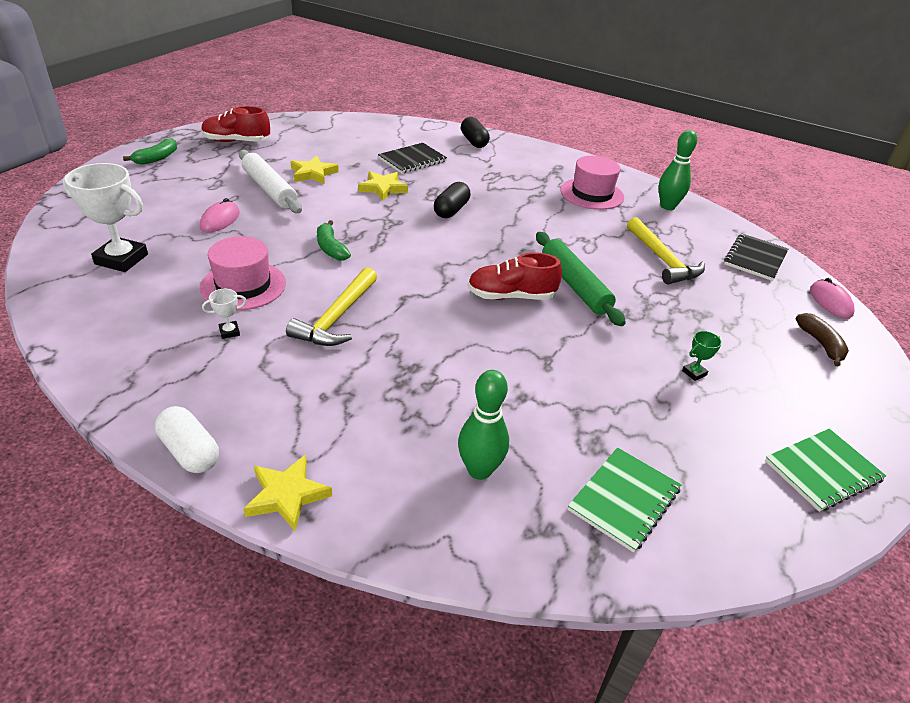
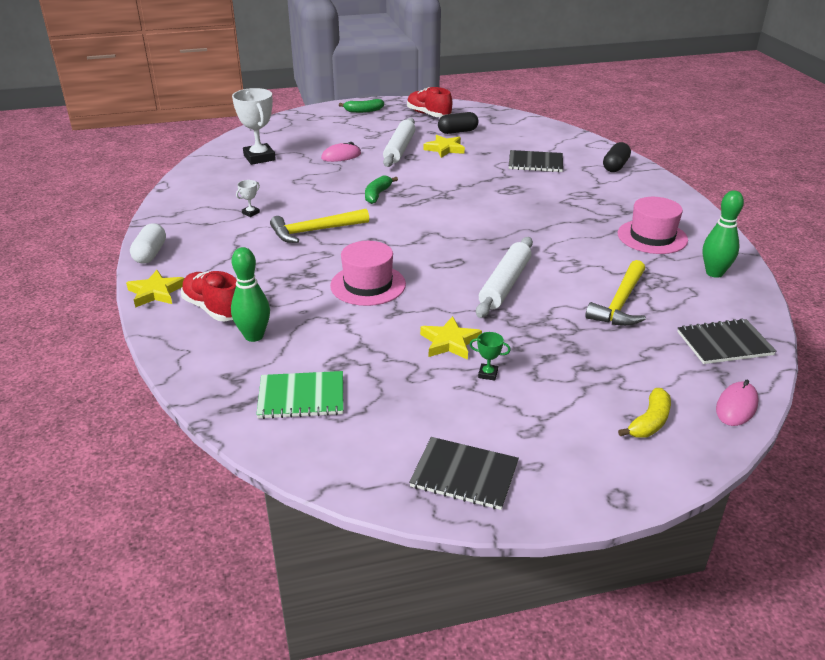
camera: 50 degrees right, 5 degrees down
(229, 332) = (250, 213): white trophy -> white trophy turned 75 degrees counterclockwise
(243, 285) = (295, 194): pink hat -> pink hat (368, 285)
(383, 188) = (477, 173): yellow star -> yellow star (450, 342)
(451, 210) = (502, 204): black capsule -> black capsule (457, 131)
(511, 296) = (443, 269): red shoe -> red shoe (214, 309)
(574, 285) = (505, 284): green rolling pin -> white rolling pin
(821, 344) = (649, 422): brown banana -> yellow banana
(822, 471) = (464, 475): green notebook -> black notebook

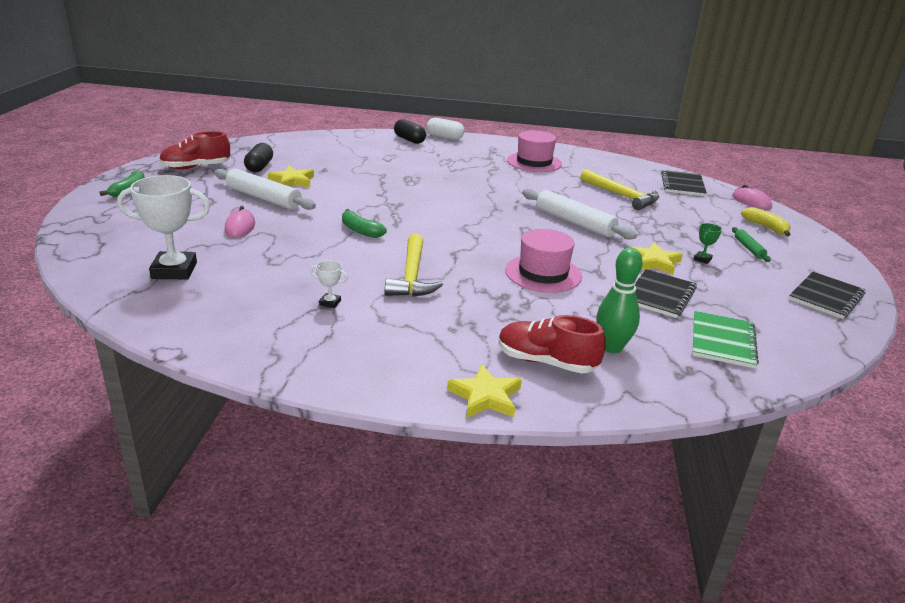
camera: 70 degrees left, 5 degrees down
(150, 254) = (378, 388): white capsule -> white capsule (444, 137)
(214, 309) = (546, 362): red shoe -> red shoe turned 45 degrees clockwise
(250, 213) = (330, 303): white trophy -> white trophy turned 45 degrees counterclockwise
(535, 163) = (370, 159): black notebook -> black notebook (660, 295)
(557, 408) = (749, 248): none -> green rolling pin
(714, 273) = (596, 162): green bowling pin -> none

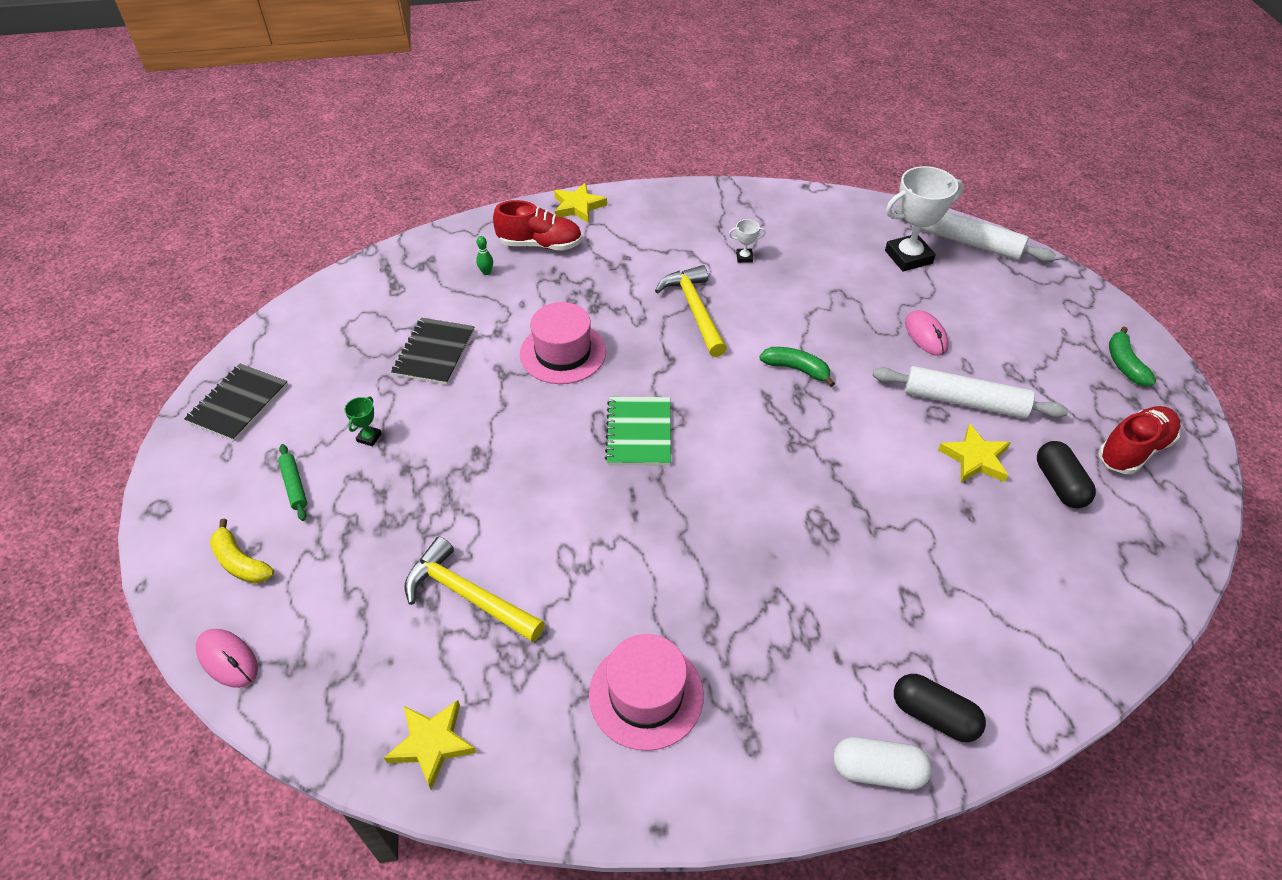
camera: 165 degrees right, 20 degrees up
(574, 222) = (540, 477): white rolling pin -> white rolling pin (969, 242)
(612, 347) = (486, 272): green bowling pin -> green bowling pin, size x0.46
(654, 262) = (433, 412): yellow star -> yellow star (432, 743)
(682, 185) = (345, 694): black notebook -> none
(722, 341) = (383, 304): green notebook -> green notebook (639, 433)

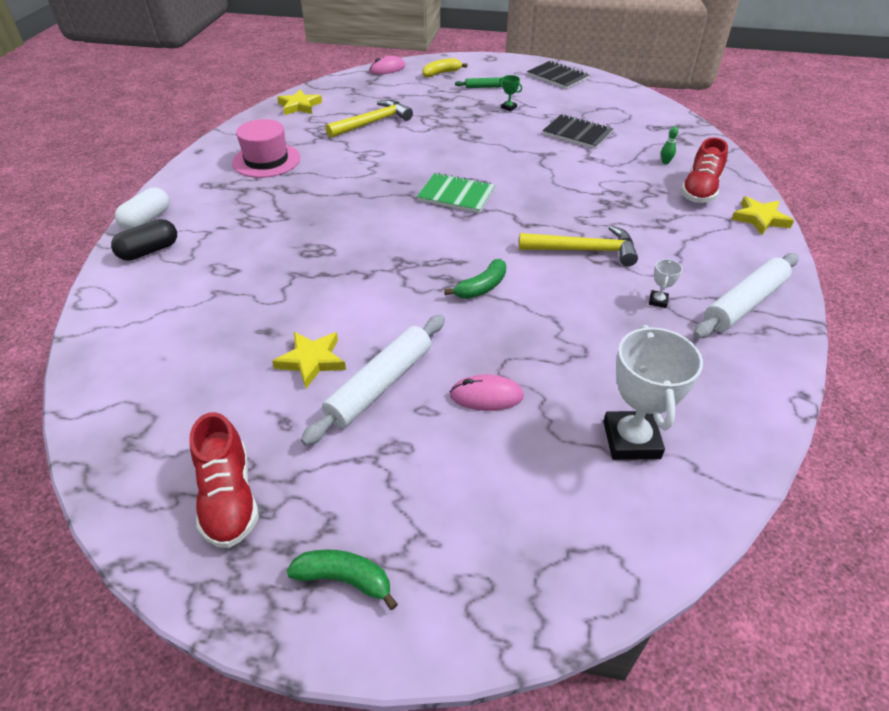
camera: 110 degrees right, 5 degrees down
(563, 353) = (556, 179): pink hat -> none
(969, 242) = (652, 527): white rolling pin -> white rolling pin (744, 303)
(1059, 484) = (242, 407): black capsule -> none

